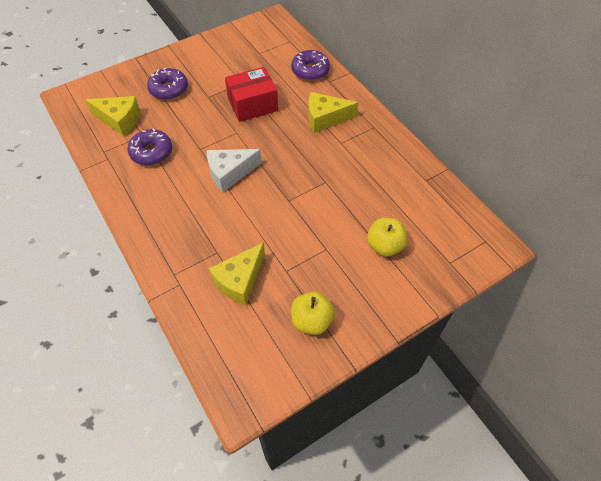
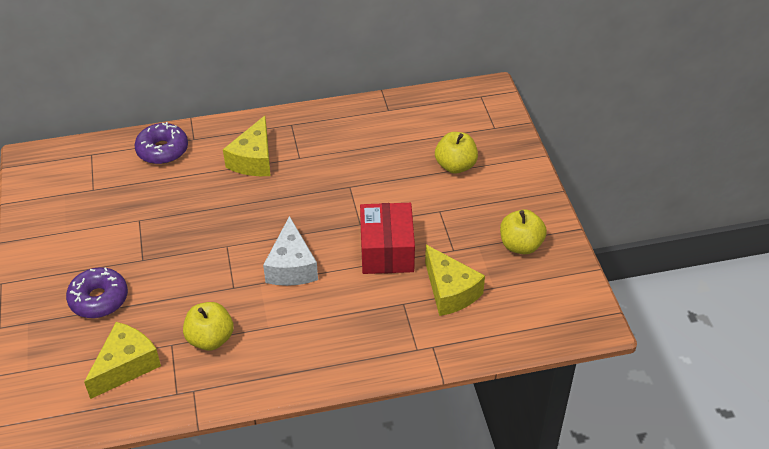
camera: 70 degrees left, 10 degrees down
(151, 152) = (210, 339): purple donut -> yellow apple
(252, 104) = (187, 218): red box -> red box (387, 251)

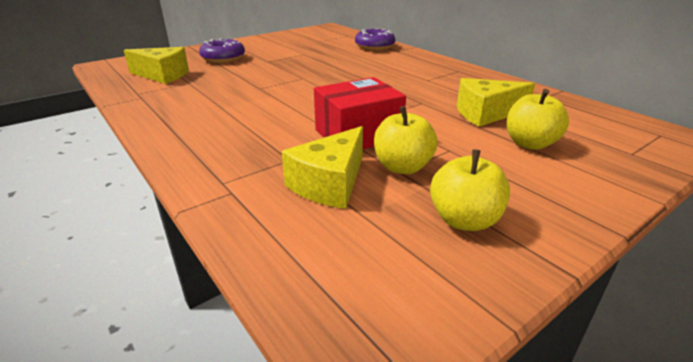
camera: 65 degrees right, 15 degrees down
(210, 339) = (199, 92): yellow apple -> yellow apple (402, 167)
(253, 160) = (402, 68): yellow cheese -> yellow cheese (485, 113)
(291, 266) = (299, 101): white cheese -> none

